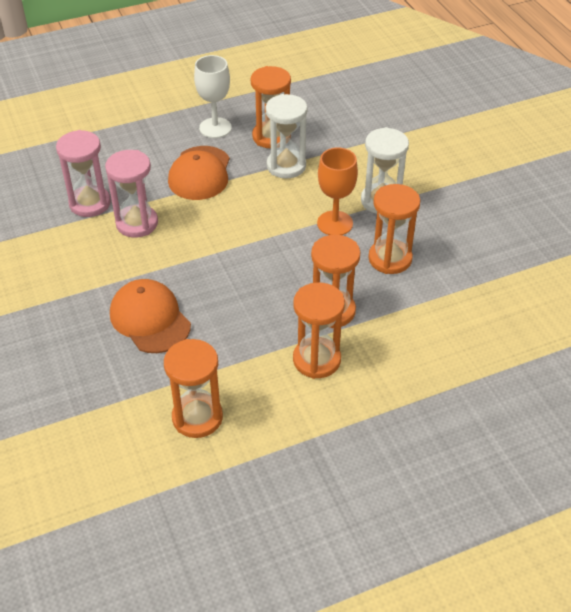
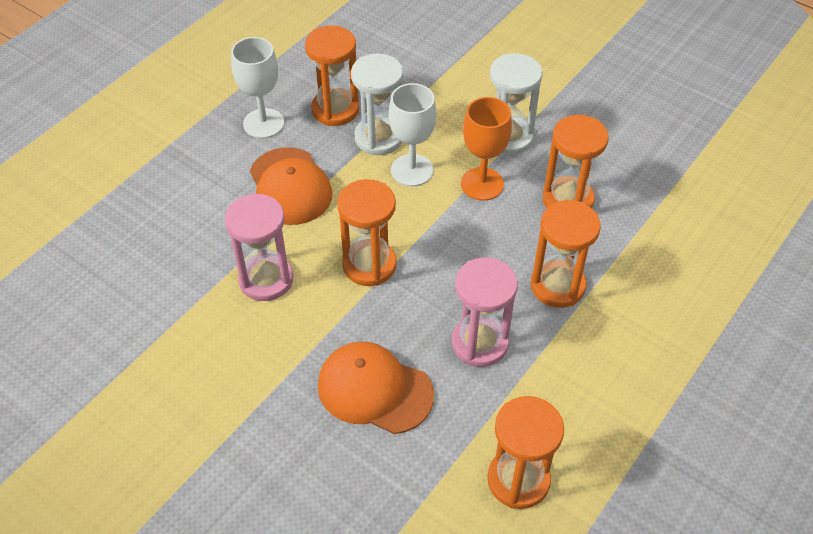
camera: 30 degrees left, 5 degrees up
(90, 203) = (189, 279): pink hourglass -> pink hourglass (479, 343)
(292, 195) = (412, 170): none -> white goblet
(316, 360) = (585, 349): orange hourglass -> orange hourglass (369, 265)

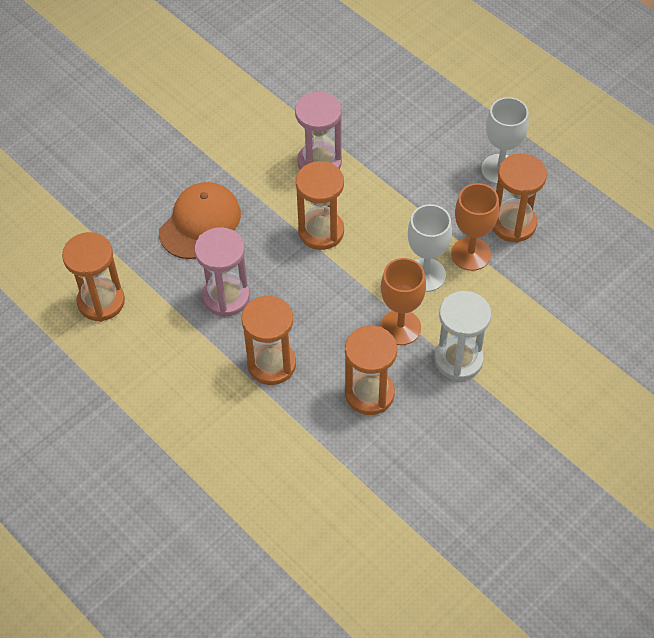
camera: 100 degrees right, 5 degrees up
(290, 186) = (418, 184): orange cap -> none
(379, 138) = (471, 254): white hourglass -> orange goblet

